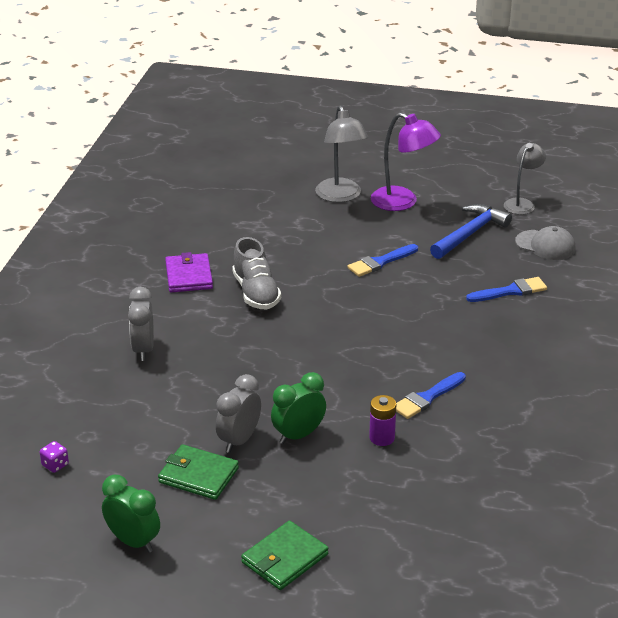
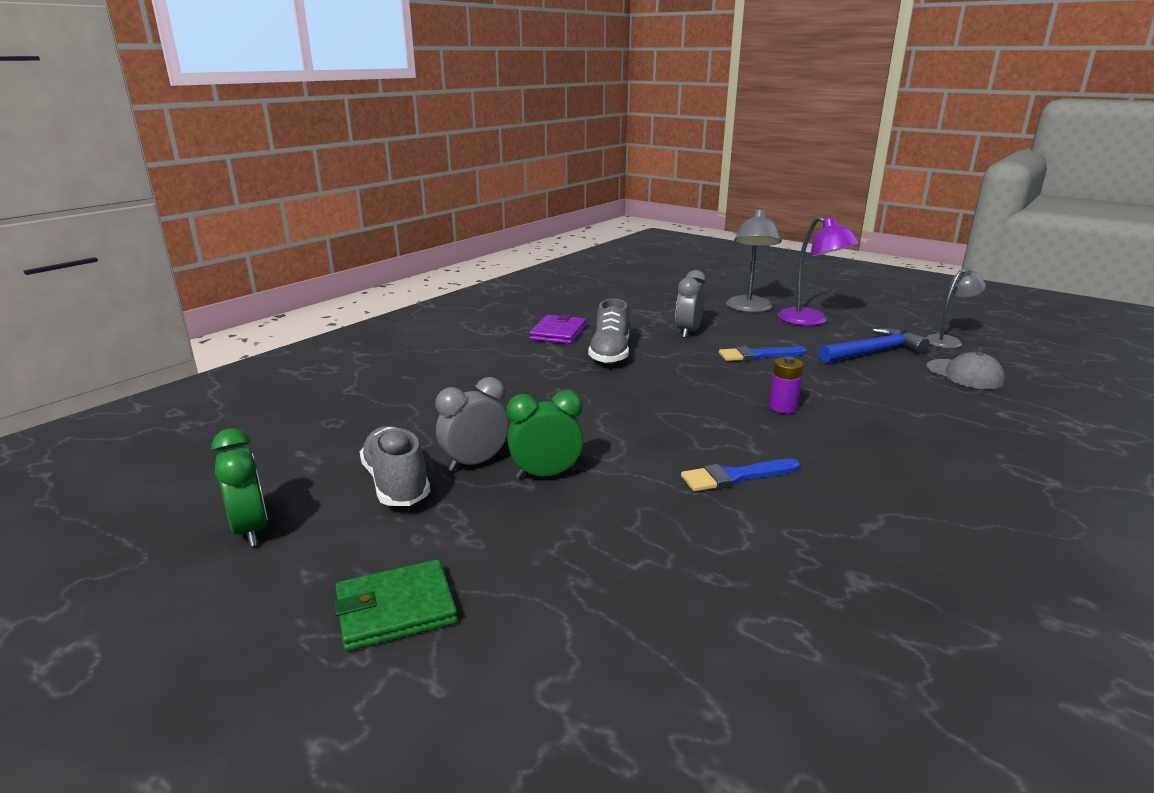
camera: 25 degrees right, 10 degrees down
(55, 465) = (273, 437): purple dice -> none
(143, 349) = (462, 371): grey clock -> grey clock (688, 332)
(198, 475) = (396, 484): green wallet -> grey shoe
(382, 438) = (645, 503): purple battery -> purple battery (782, 407)
(510, 291) = (902, 403): blue brush -> none

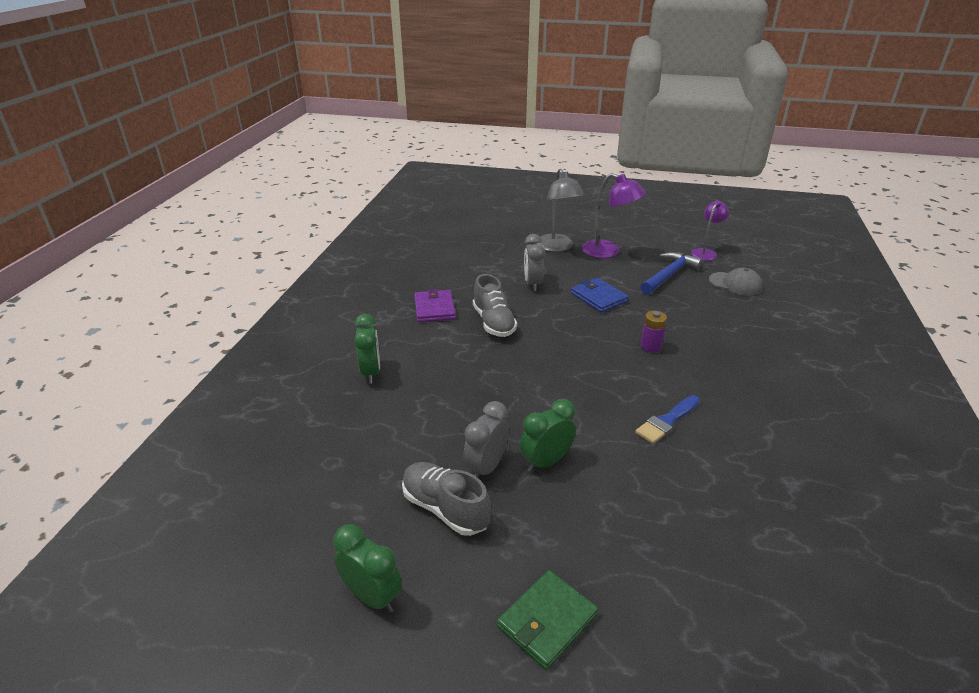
camera: 25 degrees left, 10 degrees up
(442, 367) = (371, 372): none -> green clock
(758, 355) = (598, 297): blue brush -> blue wallet
(947, 341) = (705, 252): grey lamp -> purple lamp

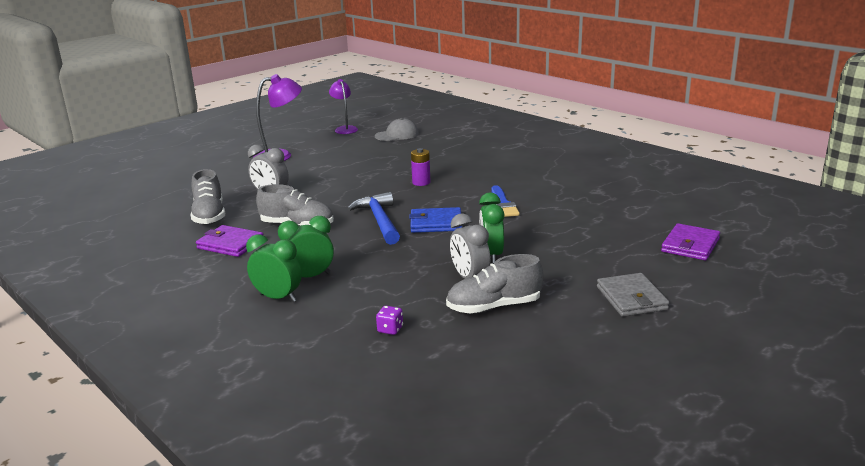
camera: 55 degrees left, 10 degrees down
(361, 457) = (390, 329): none -> purple dice
(372, 596) = (551, 360): green clock -> green clock (309, 277)
(469, 276) = (209, 216): none -> grey shoe
(546, 621) = (631, 298): green wallet -> grey wallet
(557, 247) = (236, 170): grey lamp -> none
(598, 297) = (334, 179): blue wallet -> blue wallet (436, 223)
(669, 275) = (350, 148): blue hammer -> blue hammer (379, 221)
(740, 636) = (690, 245): none -> purple wallet

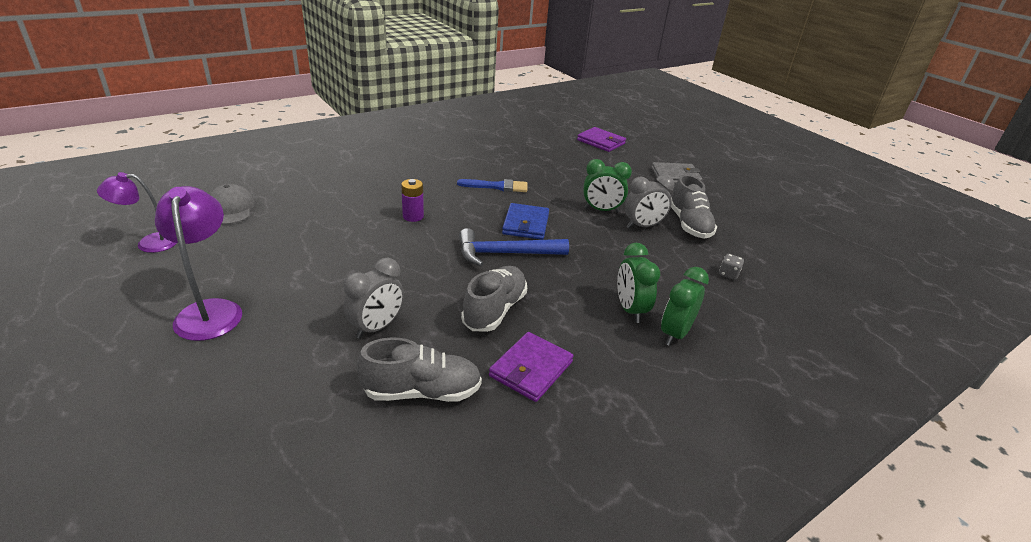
camera: 85 degrees left, 10 degrees up
(390, 329) = (728, 274): purple dice -> grey dice

